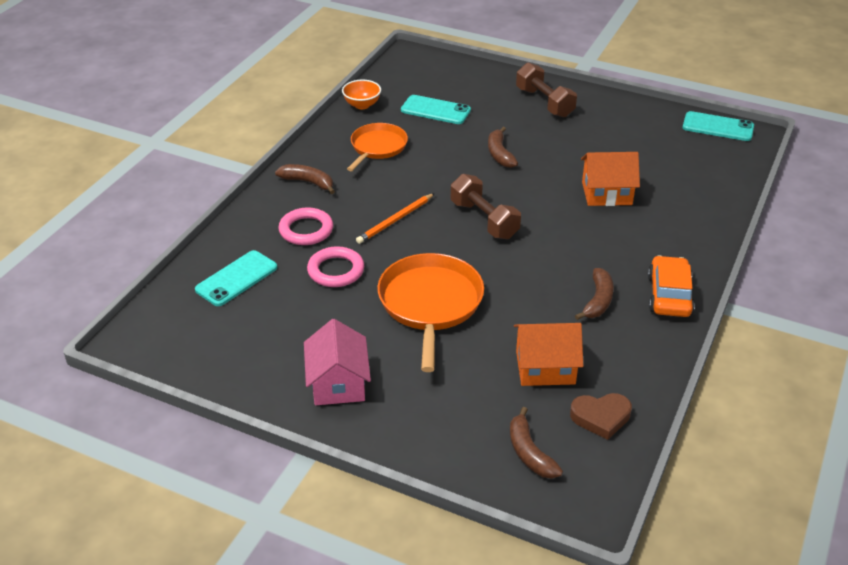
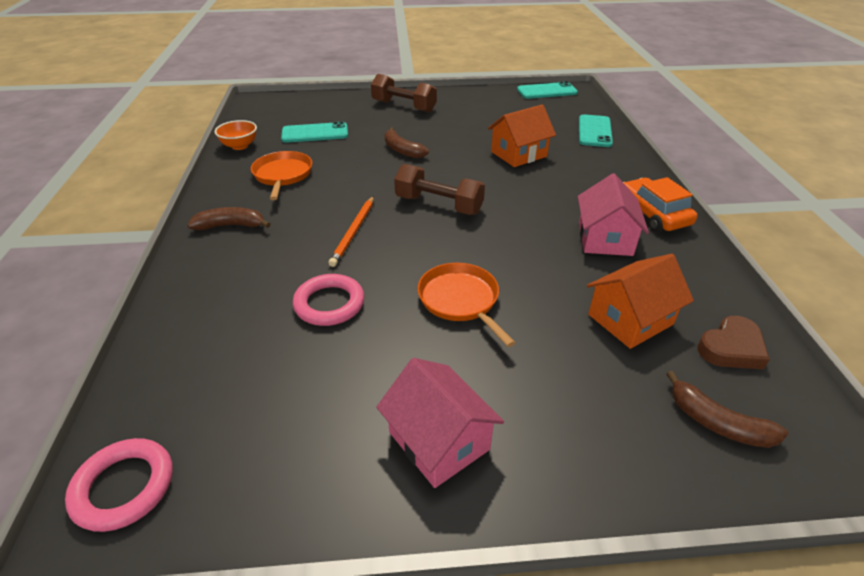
camera: 30 degrees left, 0 degrees up
(236, 278) = (210, 359): turquoise phone -> turquoise phone (594, 131)
(306, 230) = (262, 273): pink ring -> pink ring (124, 487)
(430, 304) = (460, 300): orange pan -> orange pan, size x0.64
(598, 301) = (605, 239): brown banana -> pink house

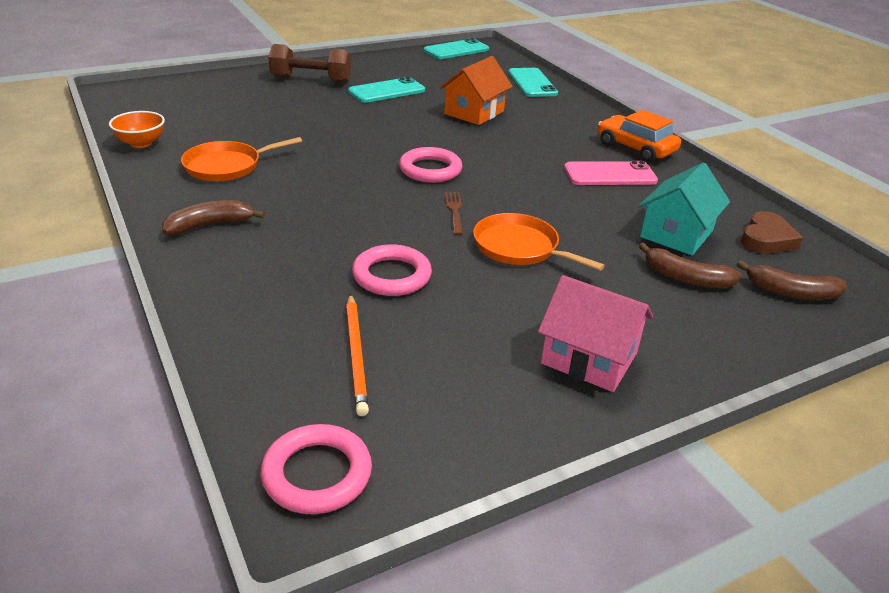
camera: 25 degrees left, 5 degrees down
(283, 175) = (226, 166): orange pan -> orange pan turned 90 degrees counterclockwise
(315, 133) = (227, 119): turquoise phone -> turquoise phone (387, 91)
(353, 232) = (361, 208): orange pencil -> orange pencil (356, 355)
(402, 150) = (347, 124): brown banana -> brown banana (686, 278)
(429, 250) = (454, 211): none -> brown fork
(439, 205) = (430, 170): brown dumbbell -> pink ring
(605, 239) = (610, 174): pink house -> pink phone
(630, 319) = (676, 234): orange house -> turquoise house

